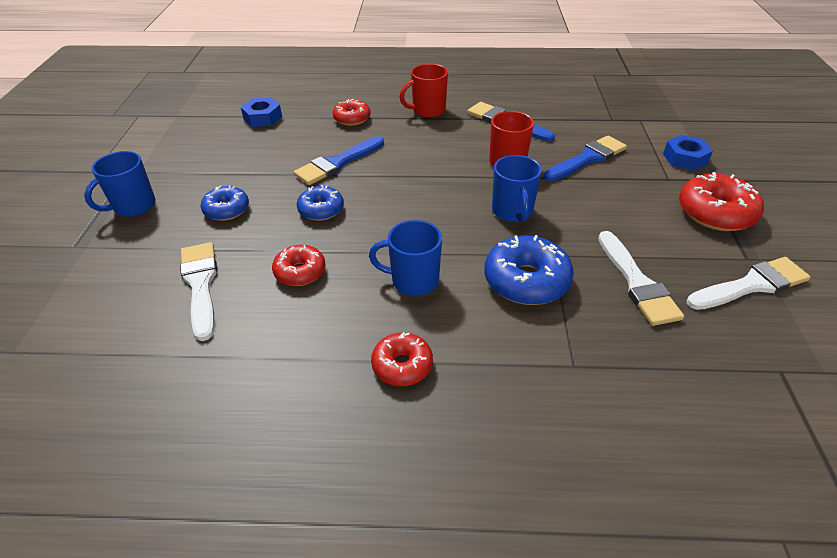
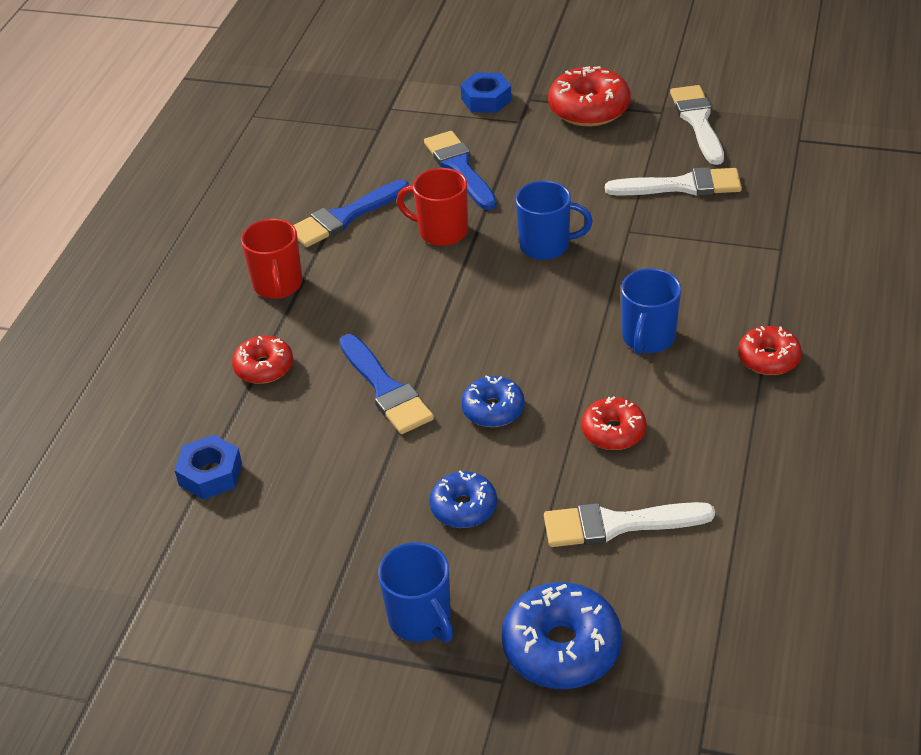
camera: 75 degrees left, 0 degrees up
(526, 280) = (664, 256): blue donut -> blue donut (561, 647)

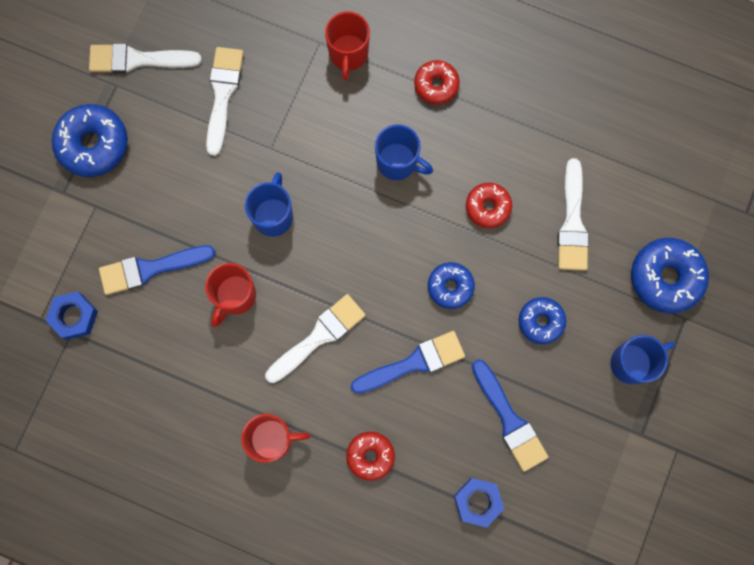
camera: 85 degrees left, 35 degrees up
(345, 217) = (194, 375): blue brush -> blue brush (509, 420)
(405, 303) = (318, 337): none -> white brush
(486, 99) = (52, 230): blue nut -> blue nut (74, 317)
(589, 109) = (93, 144): red donut -> blue donut
(776, 275) = (348, 54): none -> red mug

